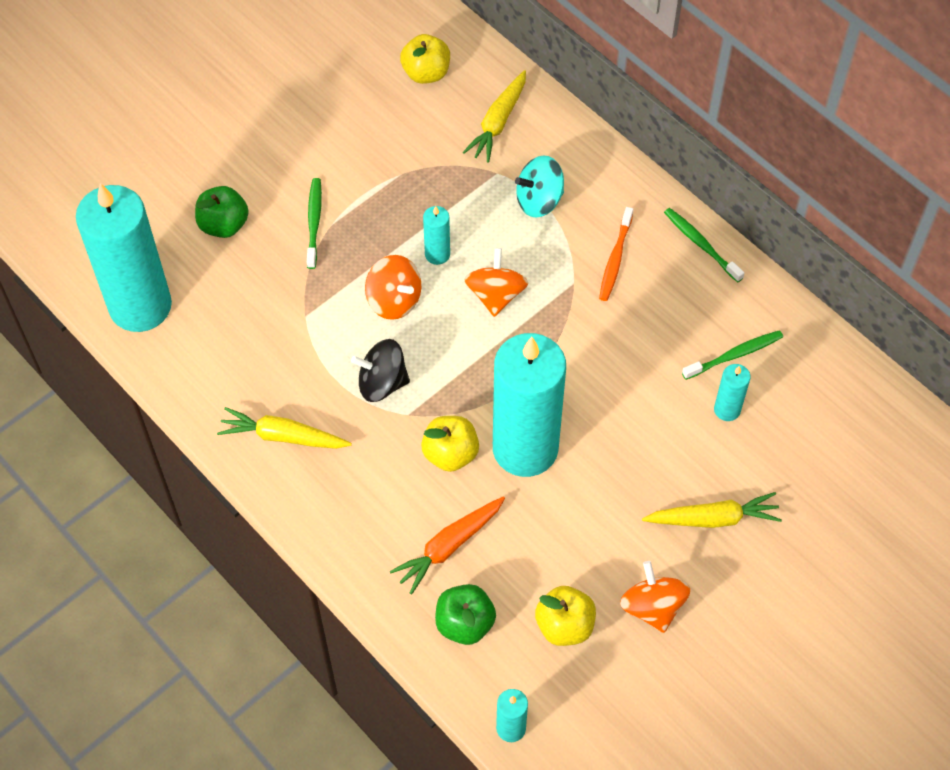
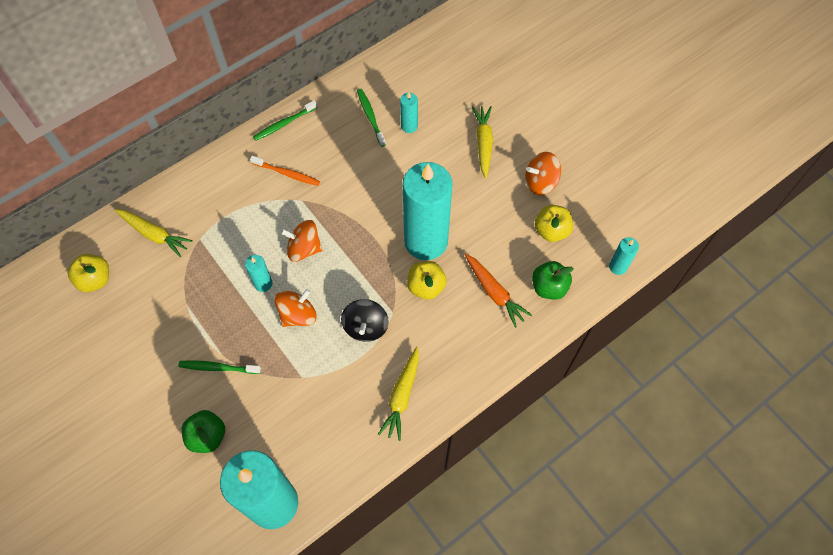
camera: 85 degrees left, 5 degrees up
(539, 201) = (229, 214): turquoise spinning top -> none

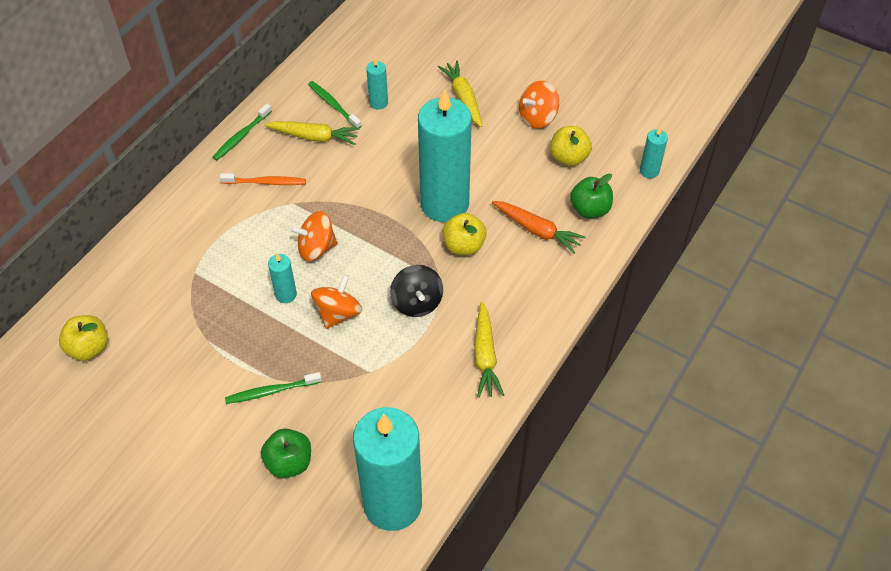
camera: 20 degrees left, 10 degrees down
(154, 234) = (140, 283): yellow carrot -> yellow carrot (314, 137)

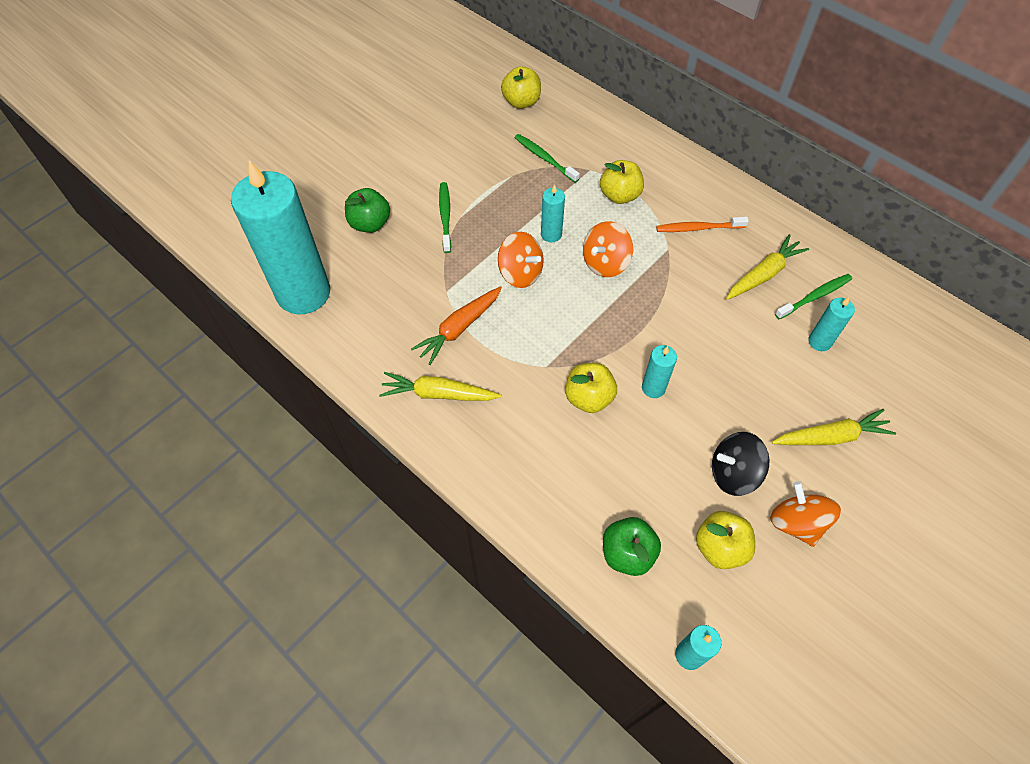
camera: 100 degrees right, 5 degrees up
(229, 244) = (619, 195): none -> yellow apple
(241, 136) = (765, 212): green toothbrush -> green toothbrush (544, 158)
(266, 182) = (698, 228): orange toothbrush -> orange toothbrush turned 75 degrees clockwise
(314, 137) = (763, 274): yellow carrot -> yellow carrot turned 150 degrees counterclockwise
(316, 248) = (605, 263): orange spinning top -> orange spinning top turned 135 degrees counterclockwise
(417, 302) = (519, 341): black spinning top -> black spinning top (733, 473)
(444, 204) = (653, 388): turquoise candle -> turquoise candle, size x0.41
(537, 230) = (601, 481): orange carrot -> orange carrot (459, 328)

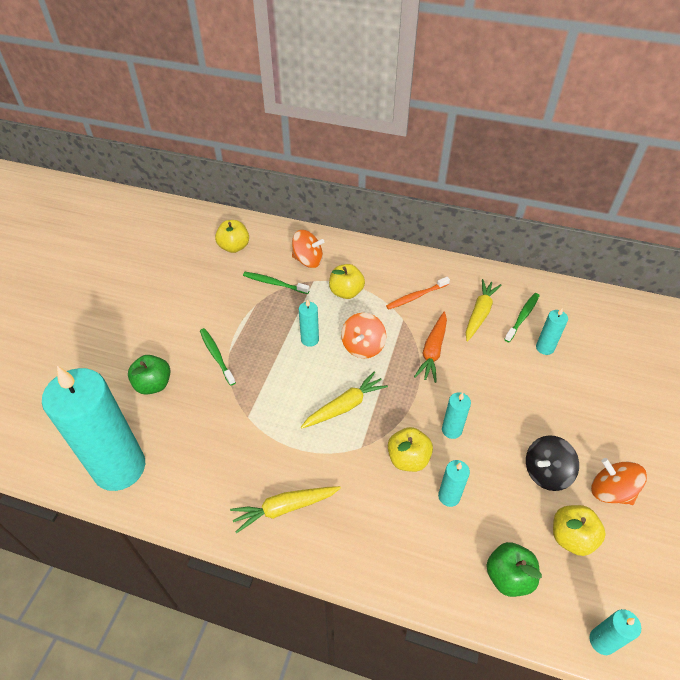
camera: 25 degrees left, 10 degrees down
(459, 328) = (274, 444): orange carrot -> orange carrot (433, 351)
(520, 273) = (301, 379): orange spinning top -> orange spinning top (308, 260)
(611, 452) = (449, 496): none -> turquoise candle
(831, 436) = (593, 414): yellow carrot -> yellow carrot (345, 406)

